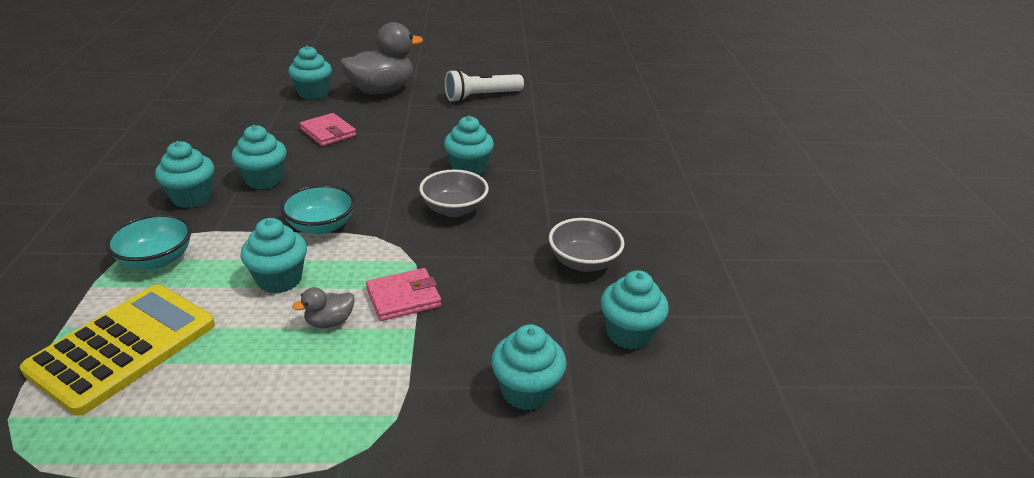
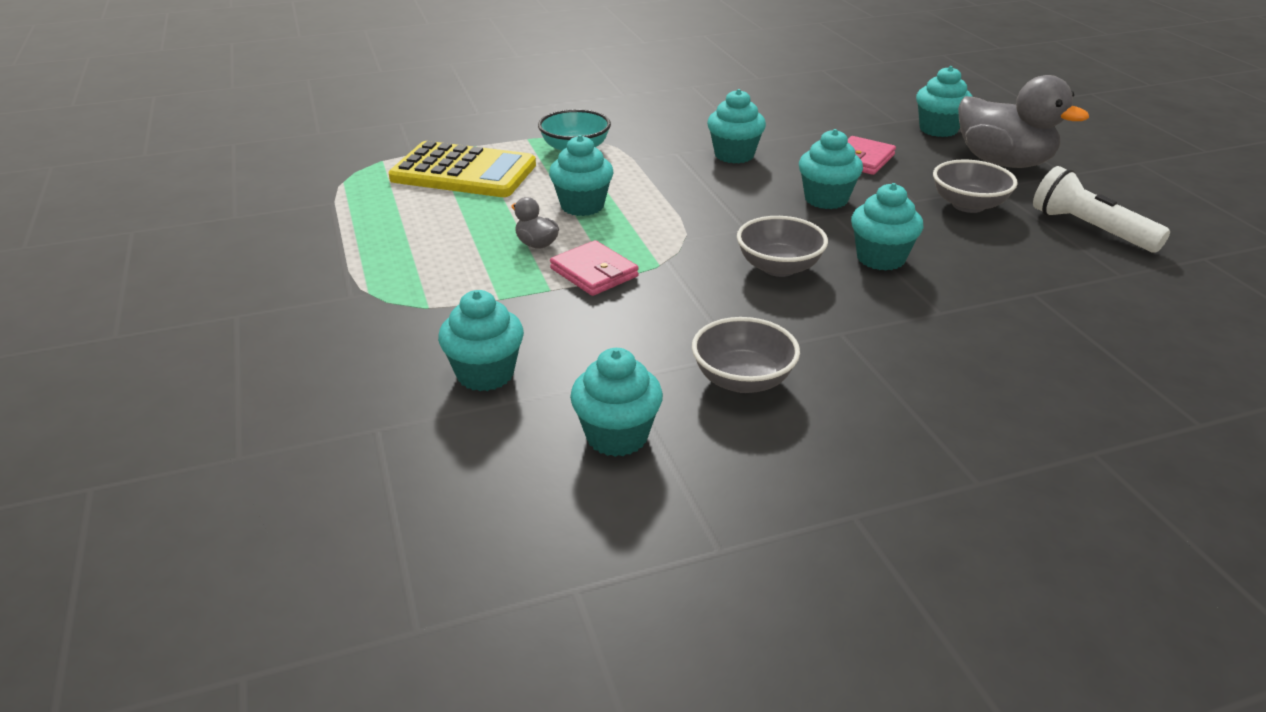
camera: 75 degrees right, 0 degrees up
(192, 198) = (674, 135): turquoise cupcake -> turquoise cupcake (826, 199)
(321, 226) = (680, 202): turquoise bowl -> none
(425, 119) = (968, 205): none -> grey bowl

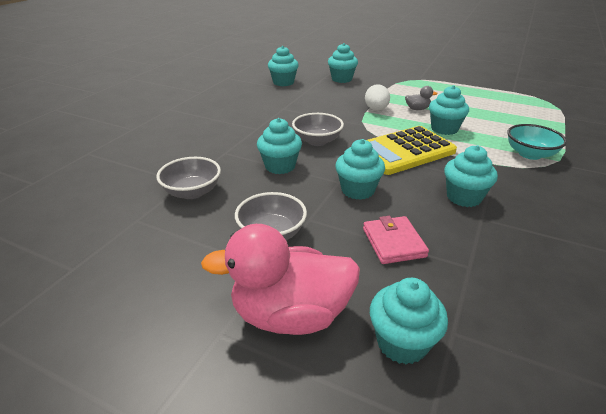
camera: 135 degrees right, 0 degrees up
(463, 172) = (523, 120): yellow calculator -> yellow calculator (404, 151)
(594, 273) = (376, 109): pink wallet -> white egg
(742, 380) = (270, 103): grey bowl -> grey bowl (192, 192)
(1003, 162) = (290, 315): grey duck -> pink duck
(1089, 229) = (170, 255): white flashlight -> none

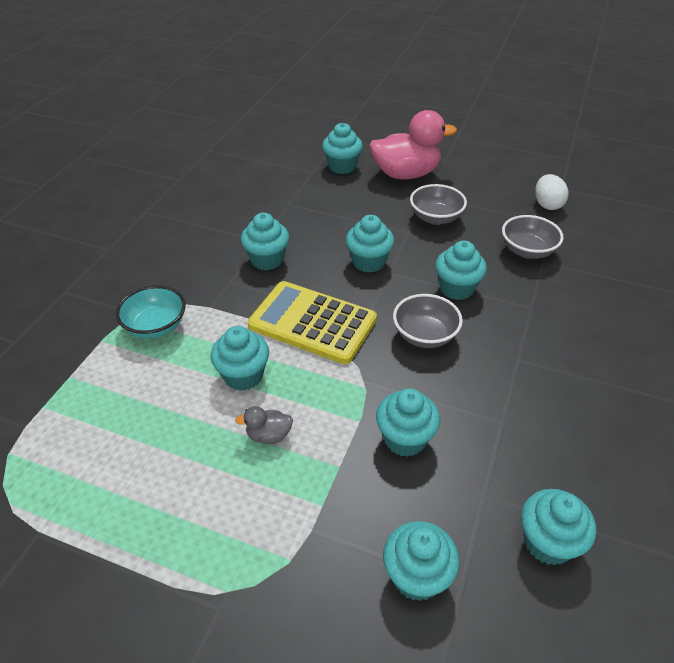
camera: 175 degrees right, 10 degrees up
(340, 105) = (405, 439): none -> turquoise cupcake
(376, 109) = (341, 428): white egg -> white egg (547, 204)
(393, 242) = (339, 216): pink wallet -> none
(404, 151) = (312, 322): yellow calculator -> yellow calculator turned 120 degrees counterclockwise

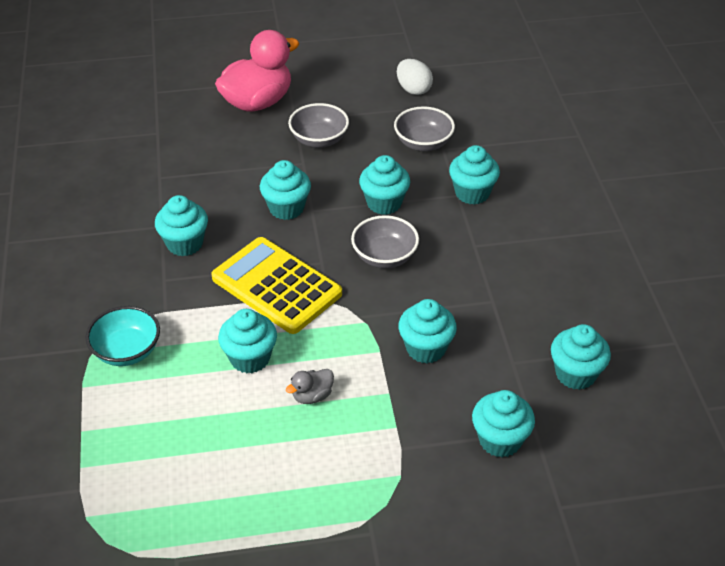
camera: 30 degrees left, 0 degrees up
(312, 322) = (276, 286): yellow calculator -> yellow calculator turned 45 degrees clockwise
(342, 166) = (185, 116): turquoise cupcake -> turquoise cupcake (472, 193)

